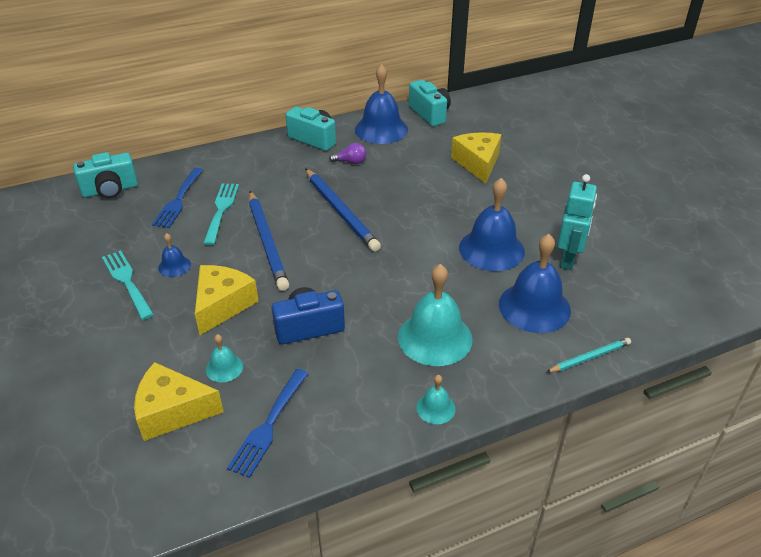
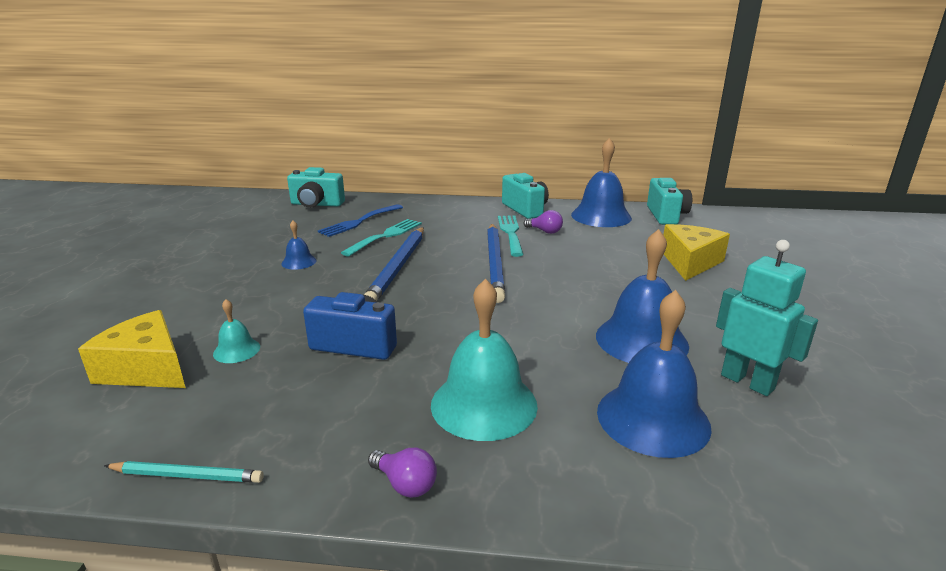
camera: 30 degrees right, 15 degrees down
(127, 282) = (249, 262): turquoise fork -> turquoise fork (510, 233)
(222, 305) = (300, 301): yellow cheese -> none
(268, 425) = (207, 418): blue fork -> none
(435, 408) = (405, 484): turquoise bell -> purple light bulb
(568, 259) = (747, 382): turquoise robot -> turquoise robot turned 90 degrees counterclockwise
(589, 357) = (696, 516): turquoise pencil -> turquoise pencil (187, 476)

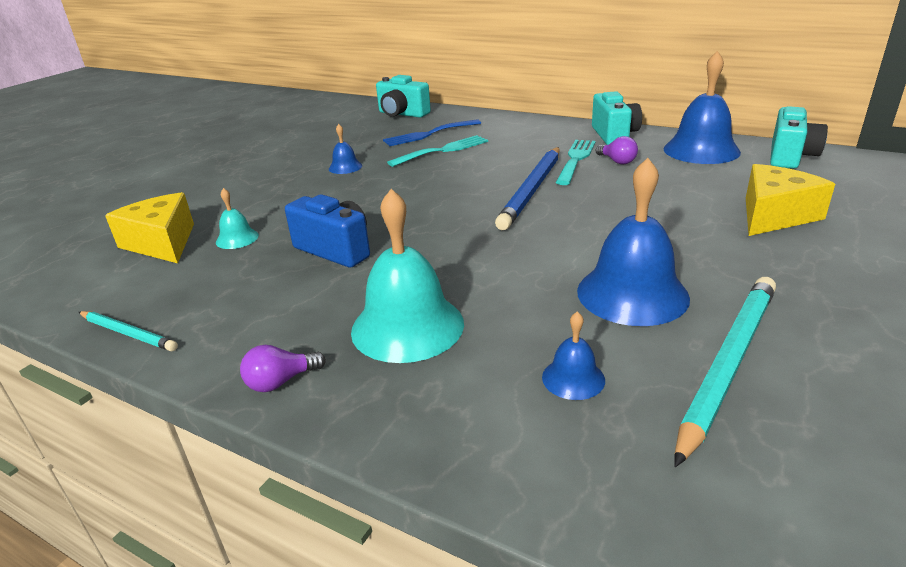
camera: 25 degrees right, 5 degrees up
(398, 267) = (431, 182): blue pencil -> none
(405, 484) = (281, 382): purple light bulb -> purple light bulb turned 90 degrees clockwise
(653, 418) = (573, 378): blue bell -> blue bell, size x0.48
(747, 382) = (728, 364): turquoise robot -> turquoise pencil

